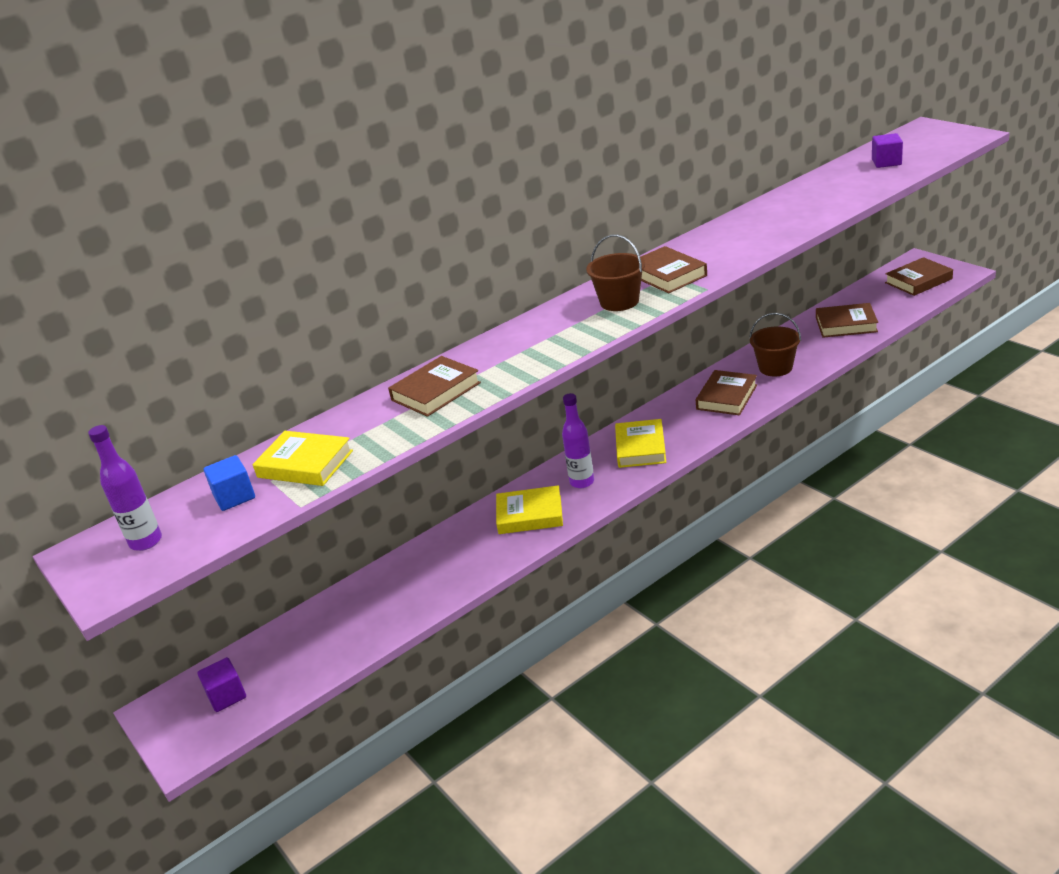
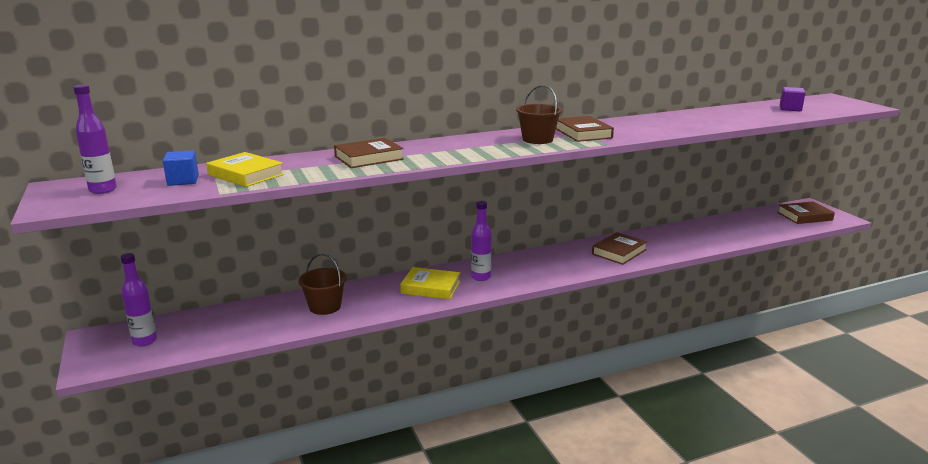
camera: 10 degrees right, 10 degrees down
(226, 696) = (145, 341): purple cube -> purple bottle
(640, 448) = (536, 267): yellow book -> none
(775, 368) = (666, 243): brown bucket -> brown bucket (325, 307)
(846, 325) = (734, 230): brown book -> none

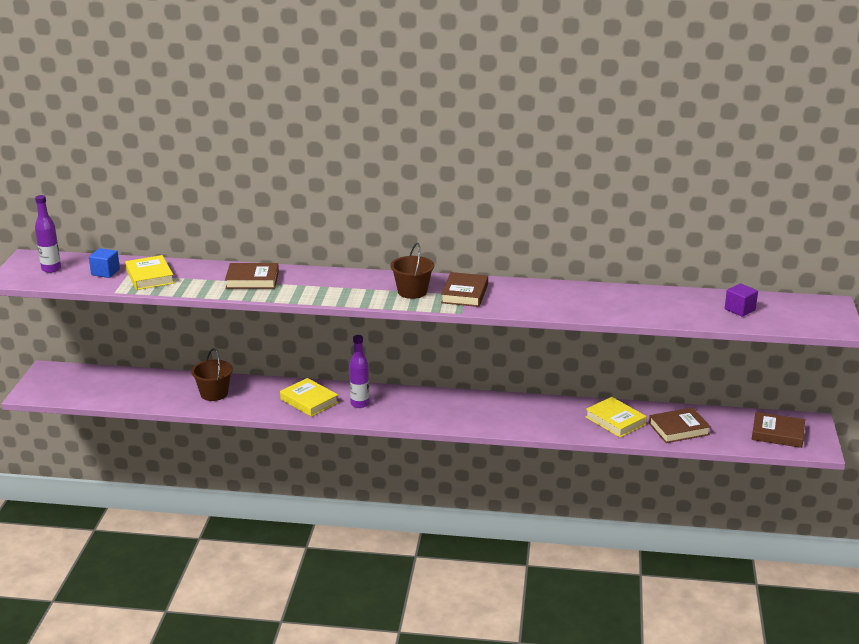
camera: 30 degrees right, 5 degrees up
(145, 341) = (75, 384): purple bottle -> none
(619, 252) = (514, 416): brown book -> brown book (678, 429)
(694, 236) = (615, 421): none -> yellow book

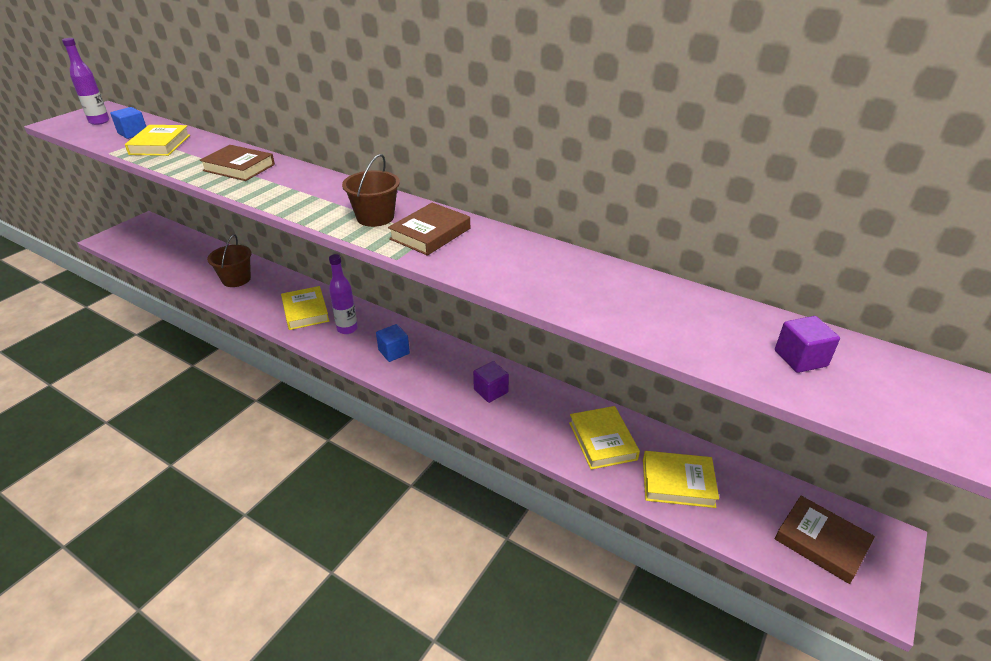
camera: 25 degrees right, 10 degrees up
(415, 409) = (394, 352): none -> blue cube
(514, 413) = (491, 391): none -> purple cube
(678, 429) = (678, 482): brown book -> yellow book

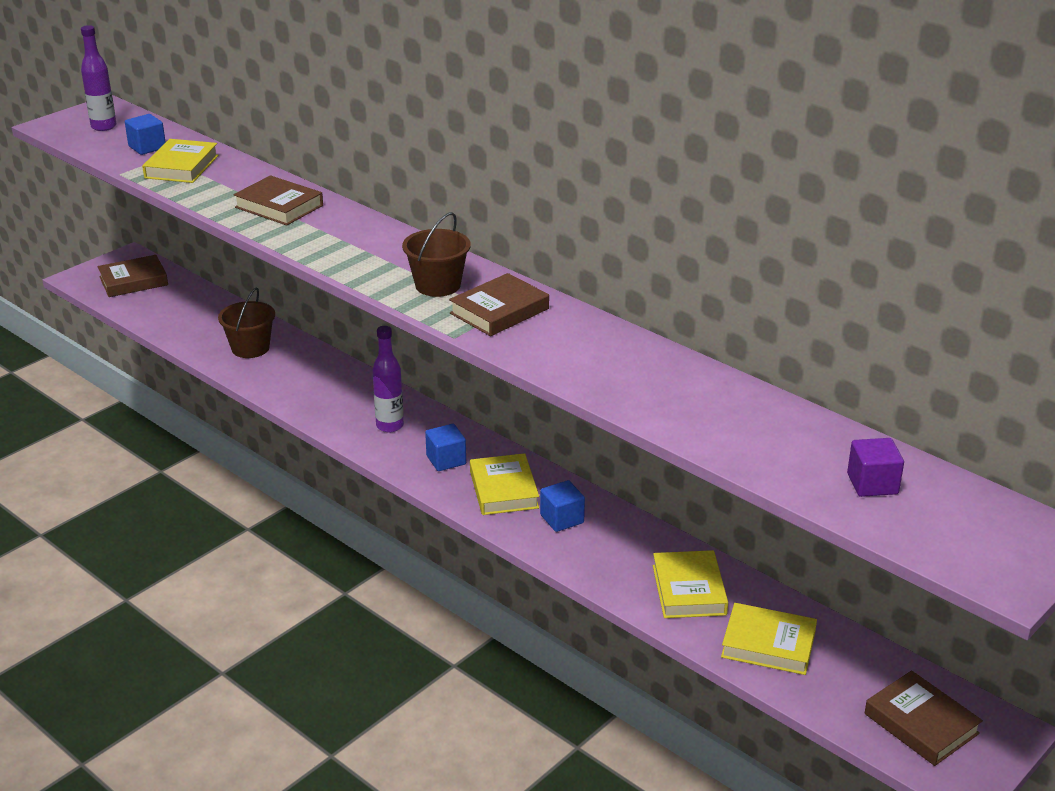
camera: 10 degrees right, 5 degrees down
(147, 238) = (133, 281): none -> brown book
(305, 311) = (338, 398): yellow book -> yellow book (503, 490)
(491, 391) = (562, 519): purple cube -> blue cube

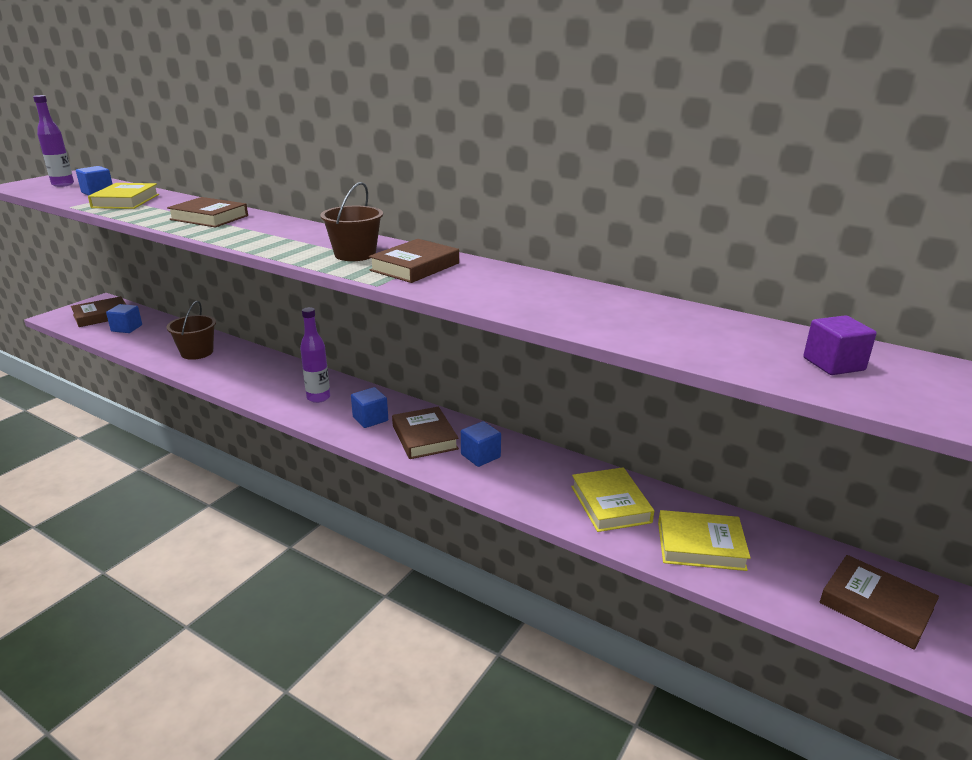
camera: 10 degrees left, 5 degrees down
(165, 303) = (127, 328): none -> blue cube
(503, 490) = (424, 437): yellow book -> brown book

